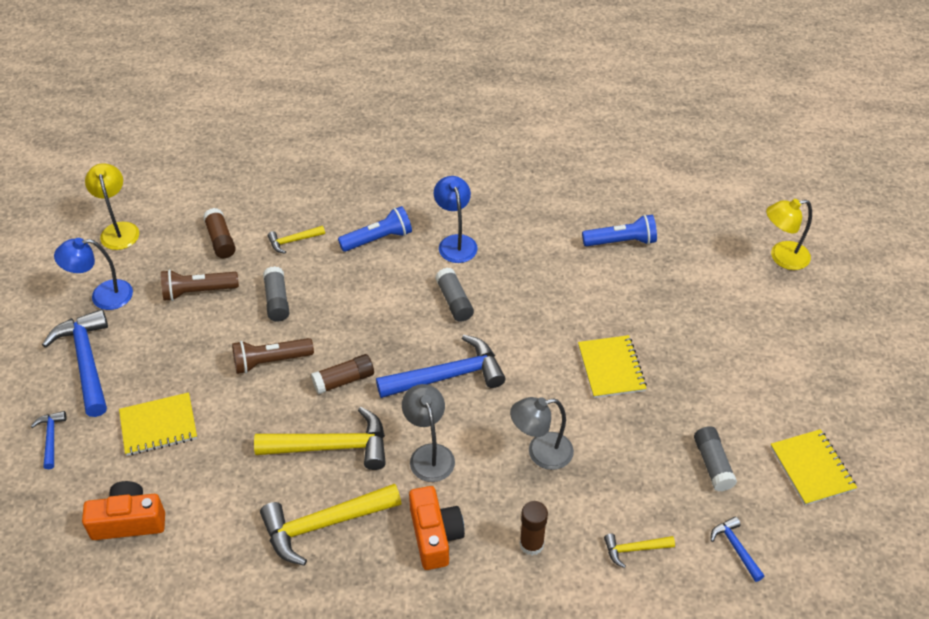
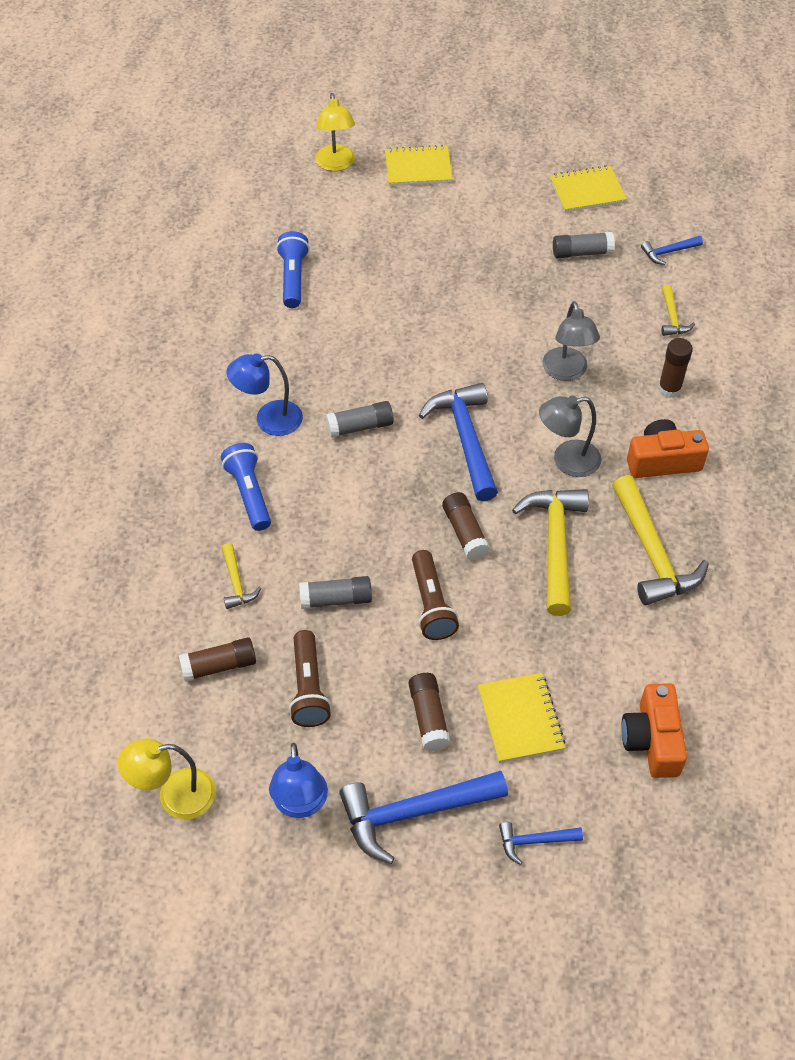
camera: 85 degrees left, 5 degrees up
(166, 366) = (428, 717): none -> brown glue stick
(611, 368) = (465, 308): yellow notebook -> yellow notebook (418, 168)

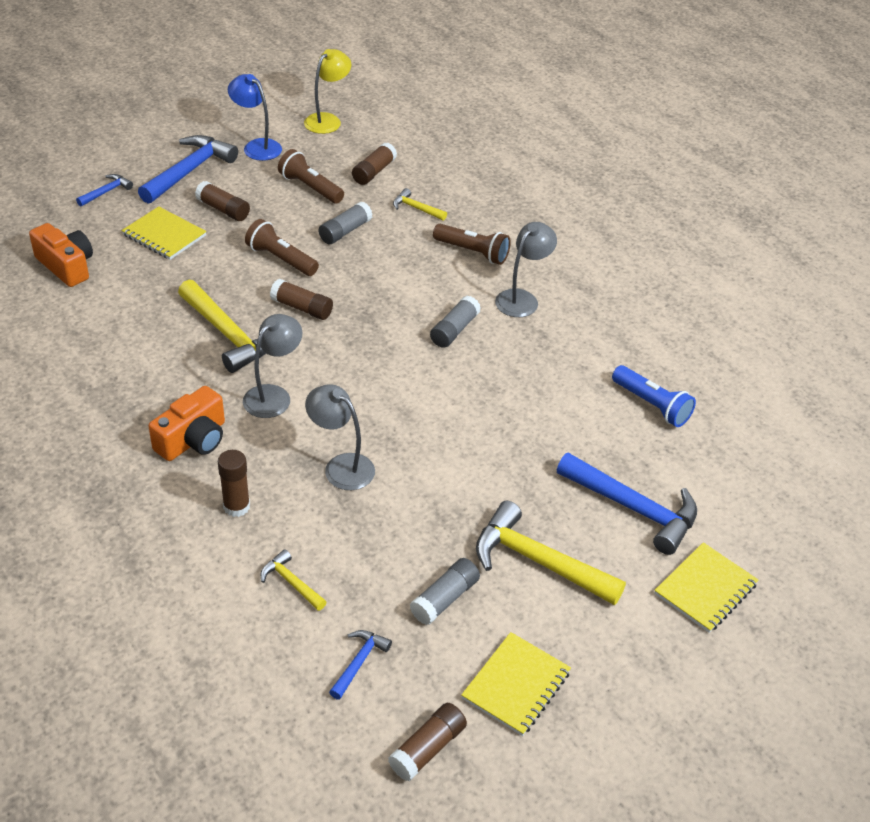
camera: 135 degrees right, 10 degrees down
(249, 494) = (472, 252): blue flashlight -> brown flashlight
(269, 419) = (522, 298): blue lamp -> grey lamp
(336, 164) = (777, 538): yellow lamp -> none
(465, 439) = (368, 366): blue hammer -> blue hammer (634, 509)
(652, 553) = (149, 368): yellow hammer -> yellow hammer (537, 561)
(667, 194) = (427, 748): none -> brown glue stick

